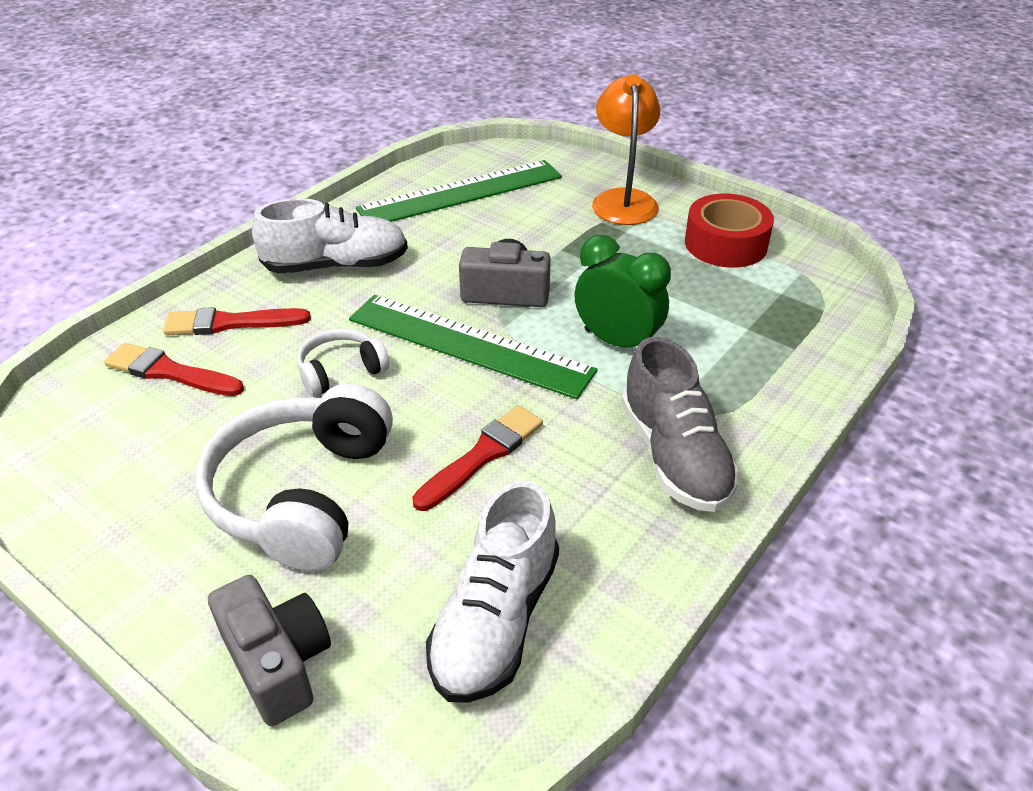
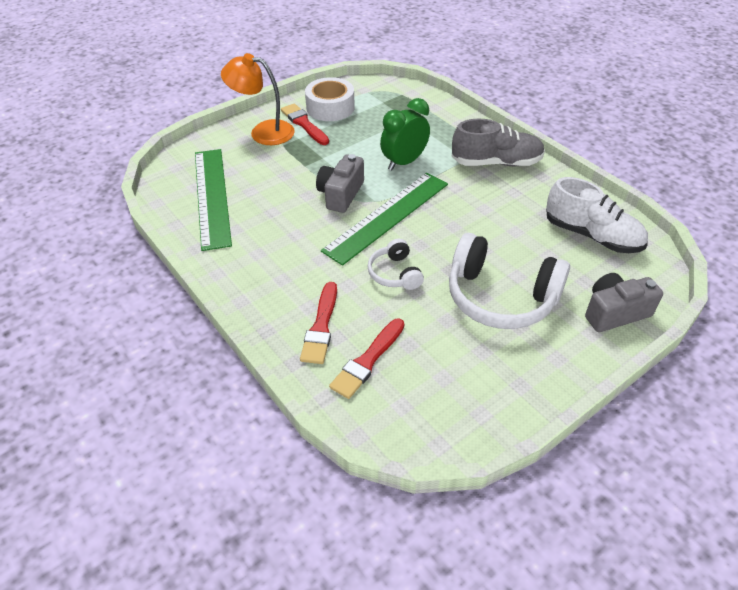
camera: 75 degrees left, 5 degrees up
(336, 266) = (274, 267): white shoe -> none
(482, 455) = (483, 224): red brush -> red brush (304, 124)
(725, 244) = (330, 107): red tape -> white tape

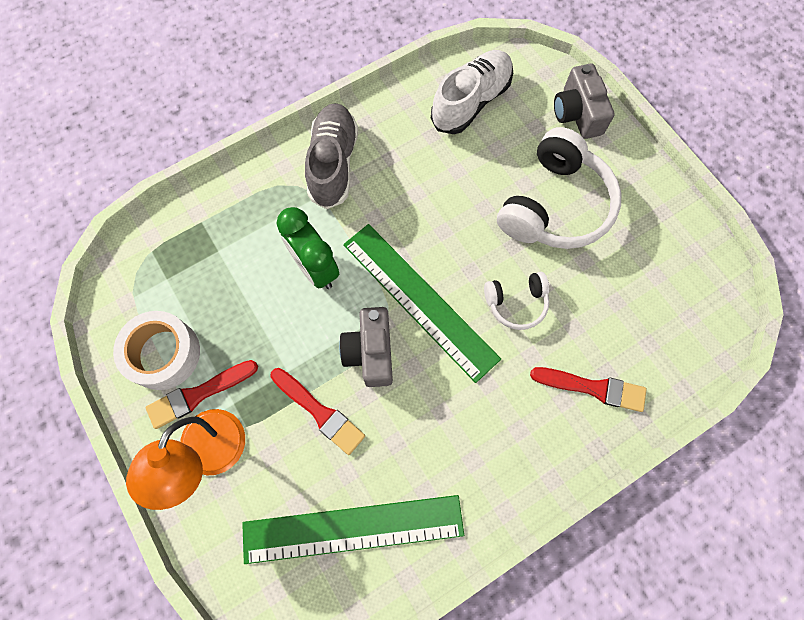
camera: 85 degrees left, 25 degrees up
(341, 194) = (370, 352): grey camera -> grey camera turned 60 degrees clockwise
(367, 361) = (638, 344): red brush -> red brush (320, 412)

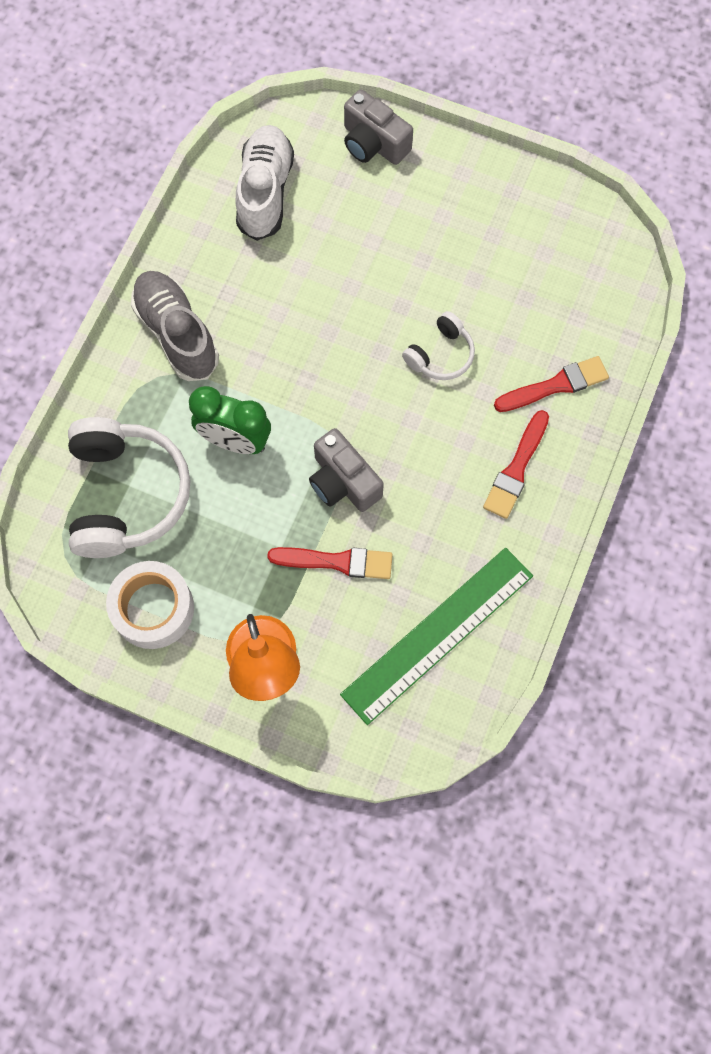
camera: 35 degrees left, 0 degrees up
(198, 394) = (215, 621): red brush -> red brush (516, 469)
(419, 300) = (353, 408): green ruler -> none
(555, 205) = (413, 244): white headphones -> white headphones (126, 495)

